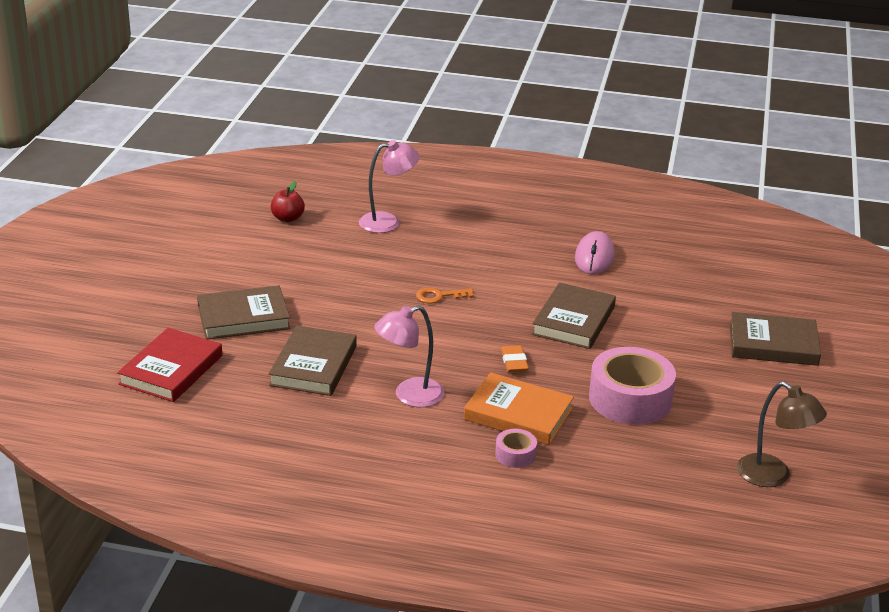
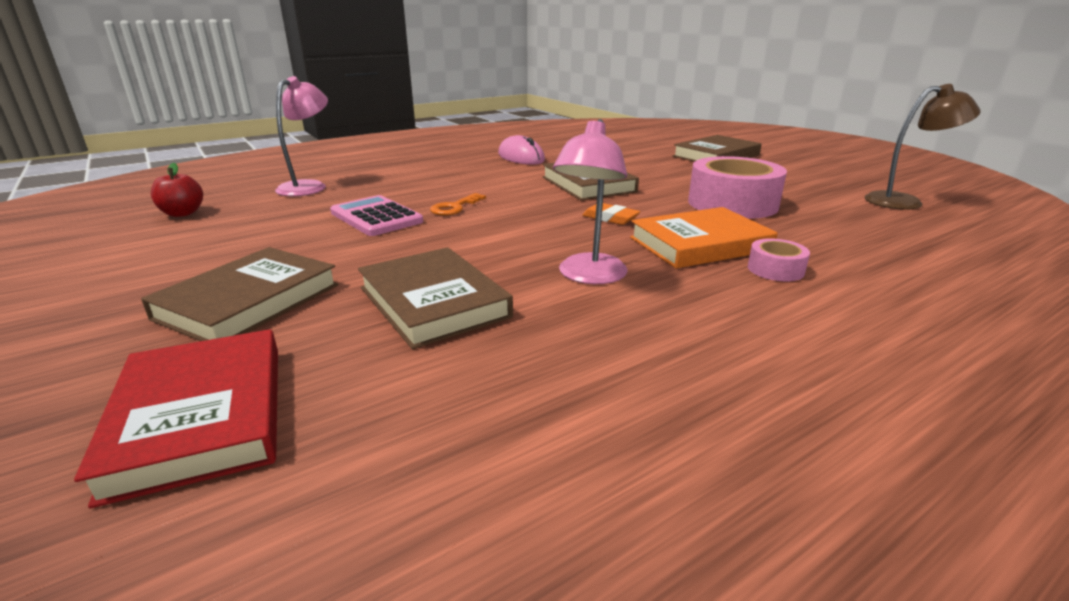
camera: 45 degrees left, 5 degrees down
(381, 281) = (376, 217): none -> pink calculator

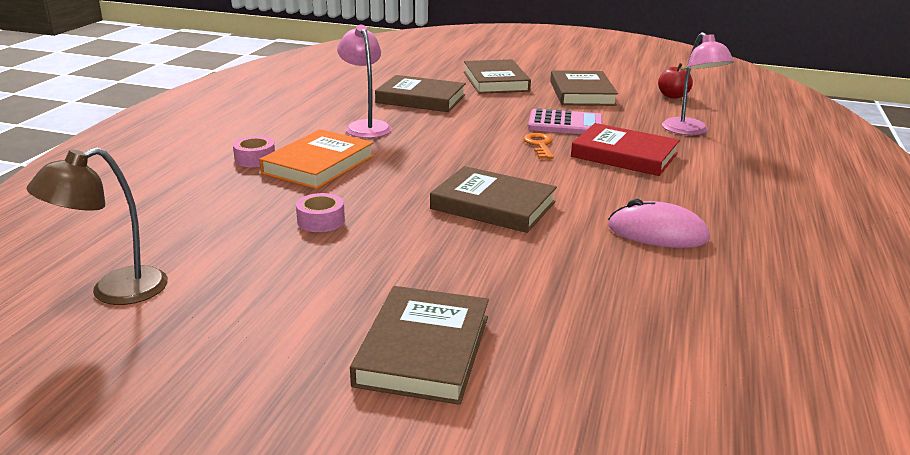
camera: 140 degrees right, 0 degrees up
(200, 416) = (423, 64): red book -> red book (624, 155)
(235, 244) = (582, 93): none -> brown book
(610, 218) = (410, 169): orange eraser -> none
(732, 203) = (321, 221): pink tape -> pink tape, size x0.46

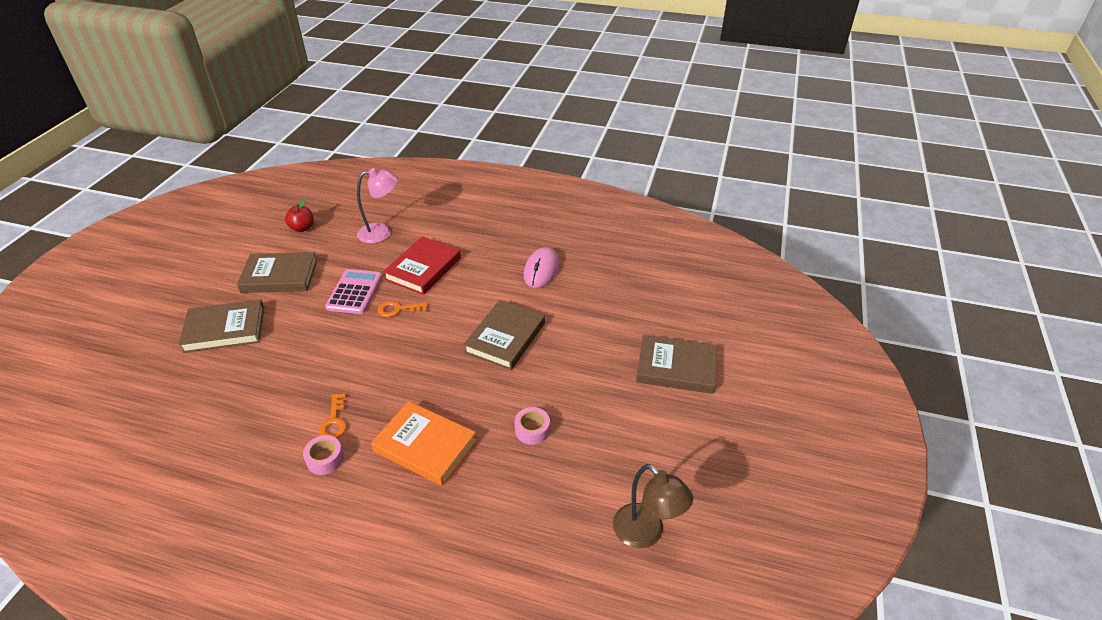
camera: 90 degrees left, 15 degrees up
(255, 159) = (407, 497): pink tape -> pink tape (325, 459)
(365, 126) = (334, 421): pink lamp -> orange key
(421, 99) = (263, 384): brown book -> none

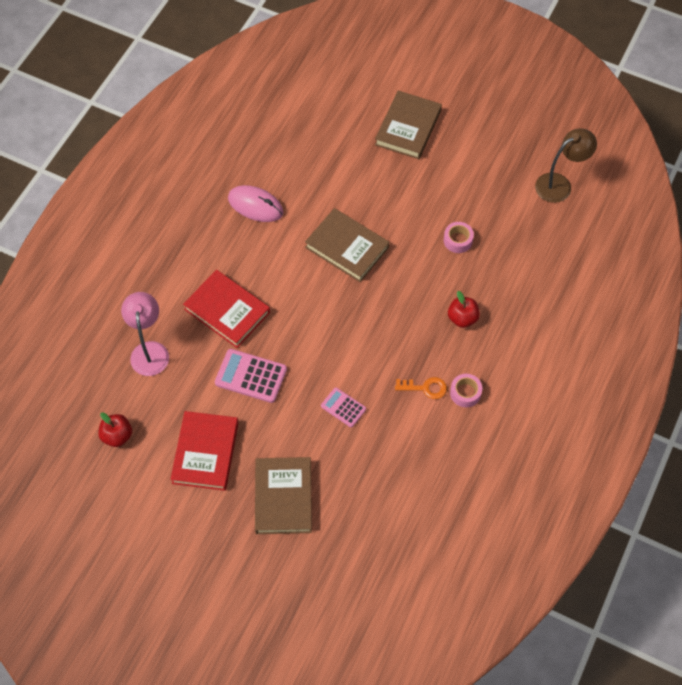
camera: 80 degrees left, 20 degrees up
(279, 276) = (205, 452): brown book -> red book
(316, 358) = (343, 407): none -> pink calculator
(398, 309) = (287, 335): orange key -> none
(425, 446) = (462, 318): orange book -> red apple

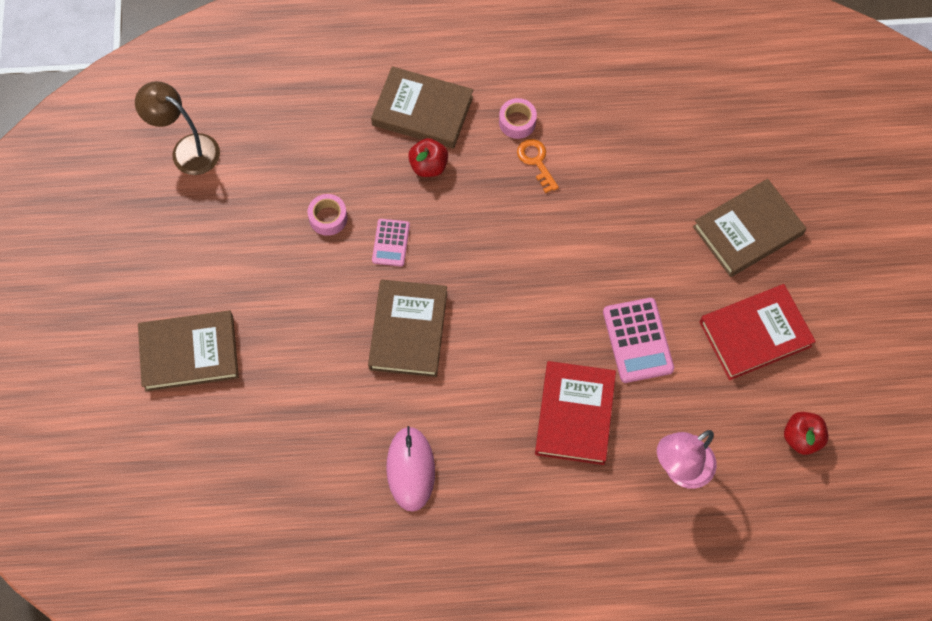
camera: 120 degrees left, 5 degrees up
(343, 407) = (611, 227): pink calculator -> pink calculator (391, 243)
(510, 336) = (422, 111): none -> brown book

